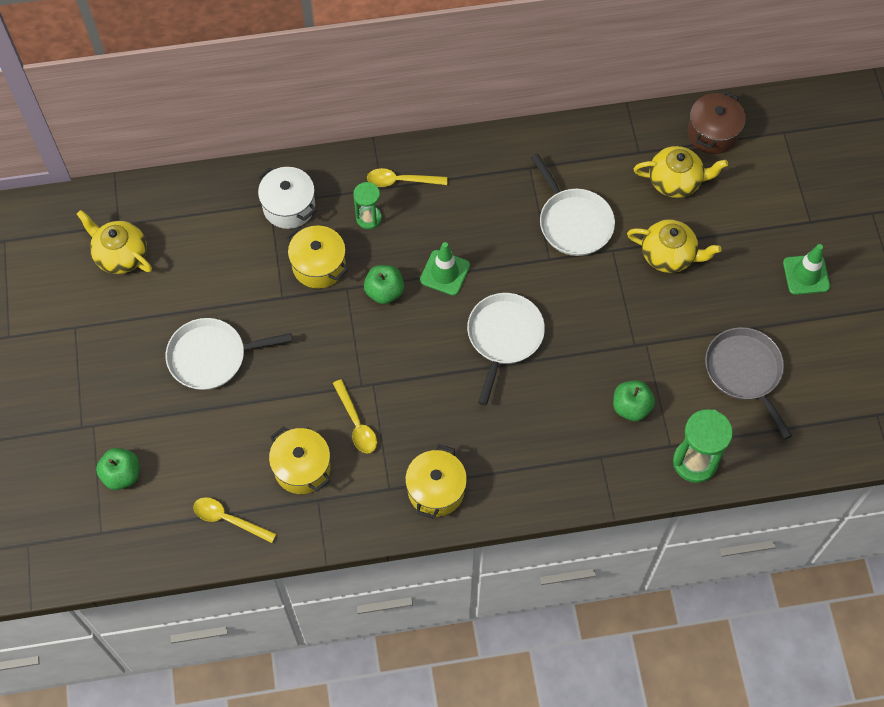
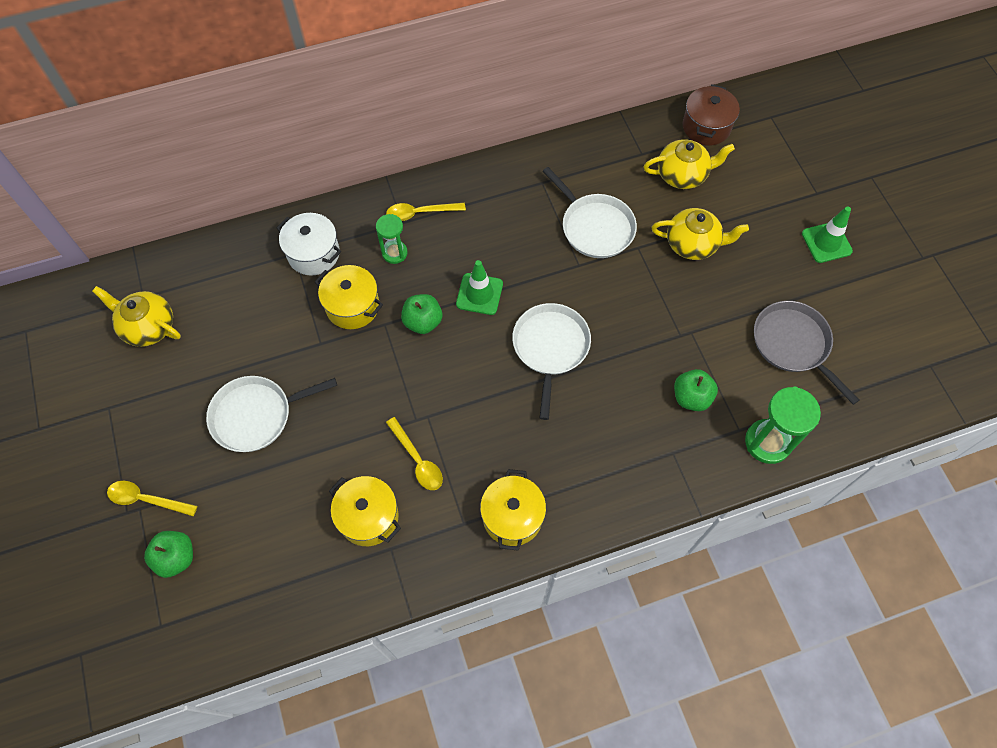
camera: 10 degrees left, 0 degrees up
(228, 519) = (298, 587): yellow spoon -> yellow spoon (146, 499)

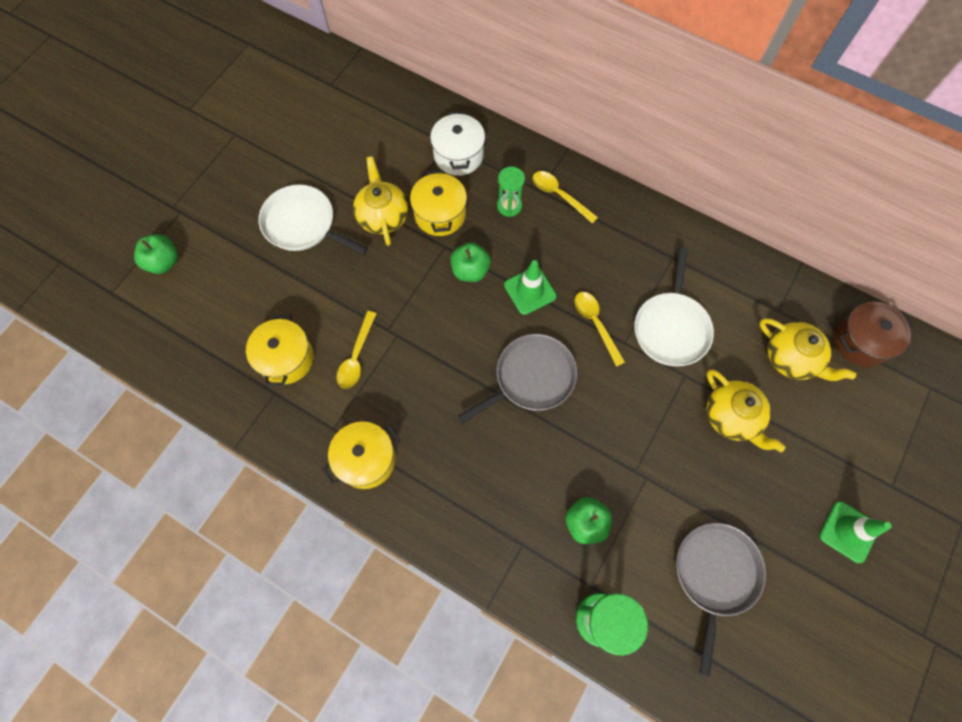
camera: 50 degrees right, 5 degrees up
(146, 499) = (190, 210): yellow spoon -> yellow spoon (596, 324)
(148, 327) = (311, 106): yellow teapot -> yellow teapot (383, 216)
(550, 347) = (531, 378): white pan -> grey pan

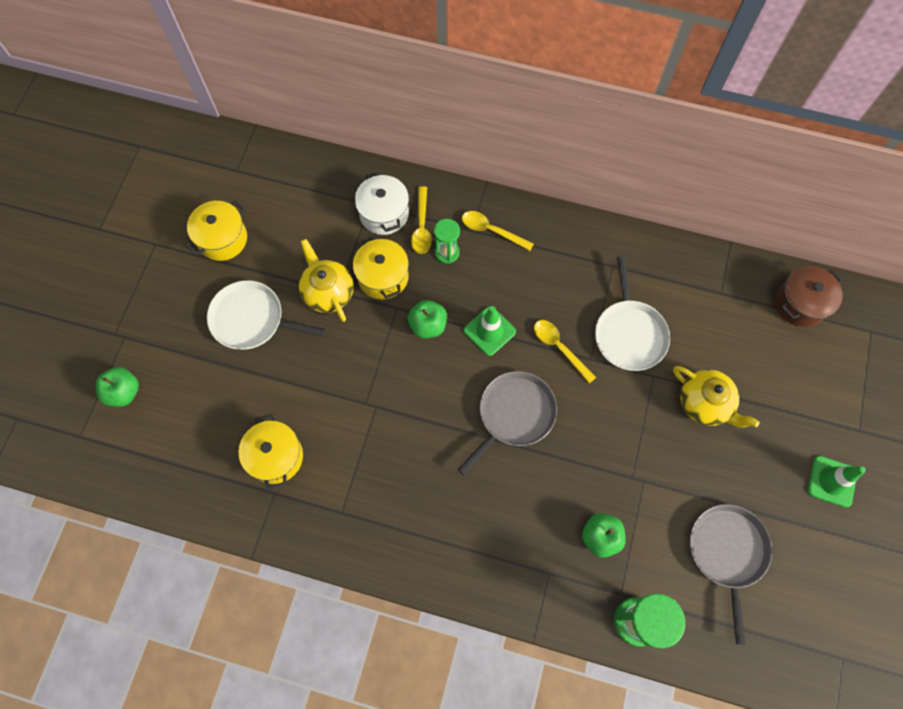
camera: 15 degrees left, 0 degrees up
(356, 356) = (343, 437): yellow spoon -> yellow spoon (421, 226)
(366, 460) = (382, 534): yellow pot -> yellow pot (222, 239)
(791, 358) = (744, 335): yellow teapot -> none

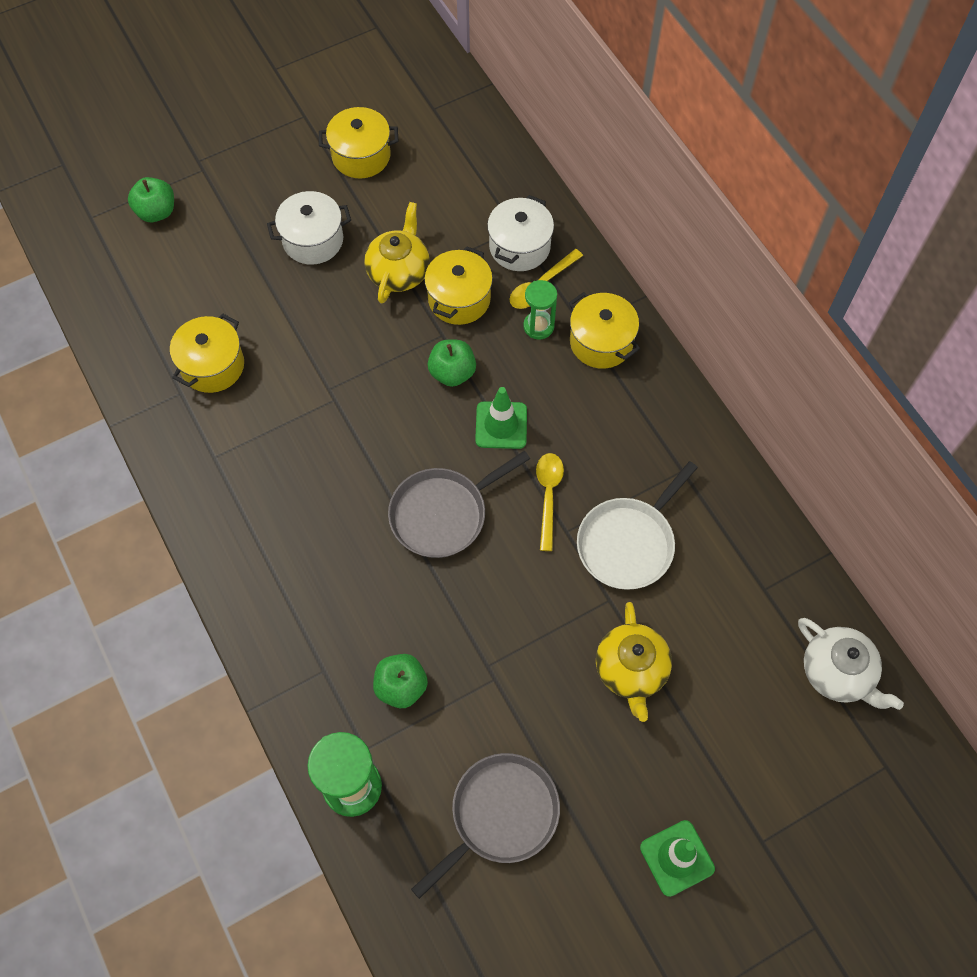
camera: 45 degrees right, 5 degrees down
(251, 319) = (313, 240): white pan -> white pot
(491, 230) = (601, 342): yellow spoon -> yellow pot
(514, 414) = (442, 514): grey pan -> grey pan turned 150 degrees clockwise
(800, 304) = (837, 673): brown pot -> white teapot

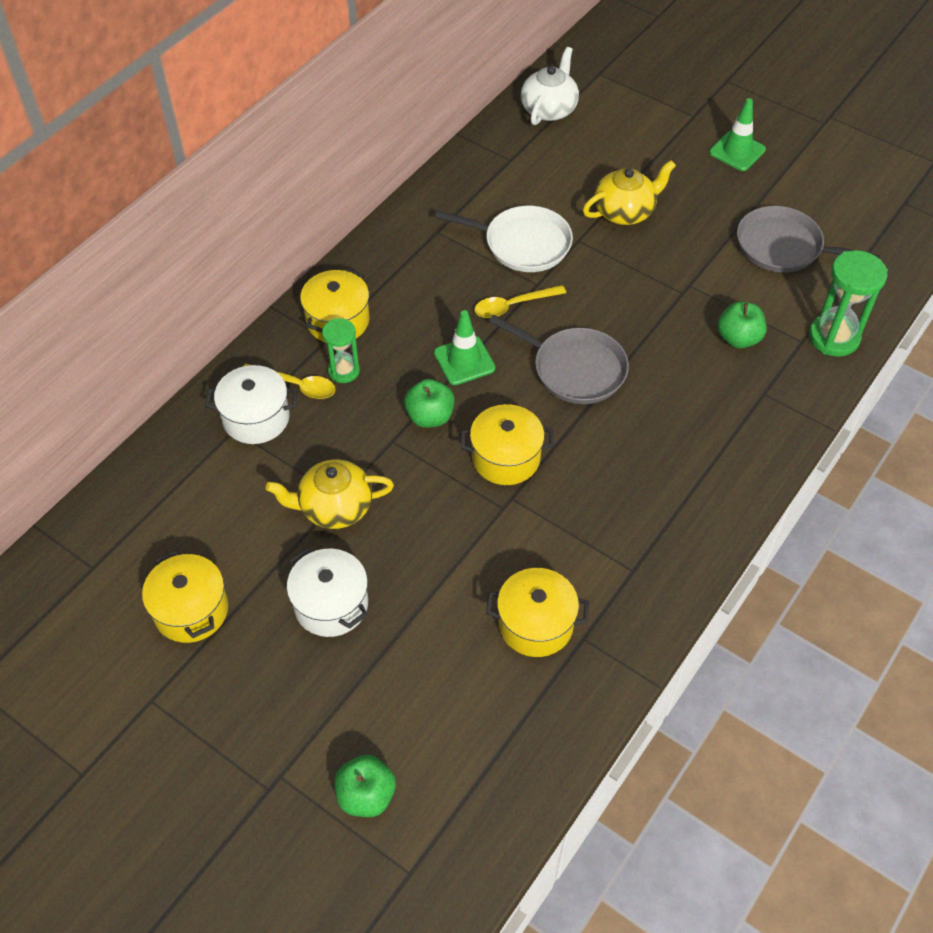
camera: 115 degrees left, 10 degrees down
(459, 299) = (343, 443): yellow pot -> yellow pot (506, 458)

